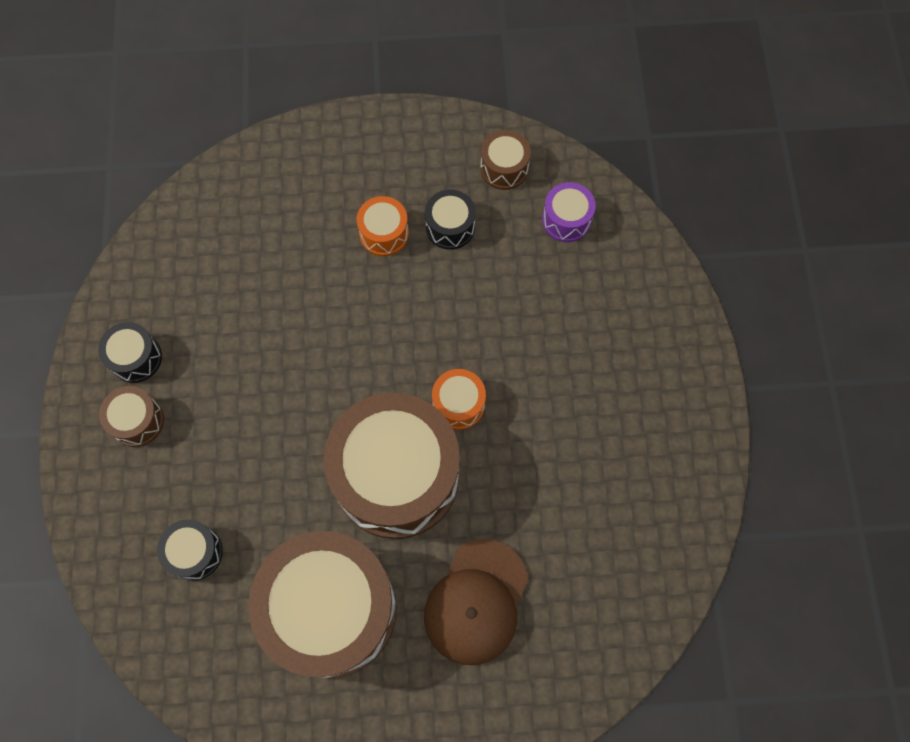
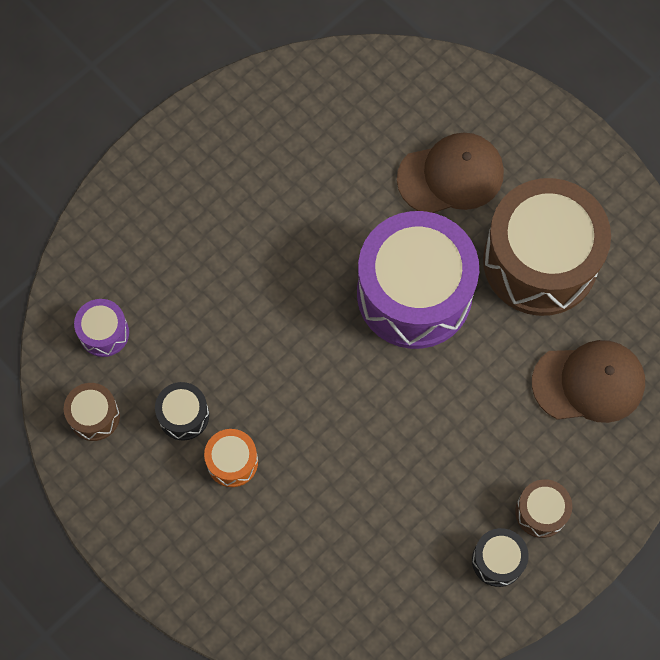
camera: 130 degrees left, 0 degrees up
(195, 552) = (588, 383): black drum -> brown cap
(396, 476) = (414, 293): brown drum -> purple drum
(458, 404) = (324, 294): orange drum -> none

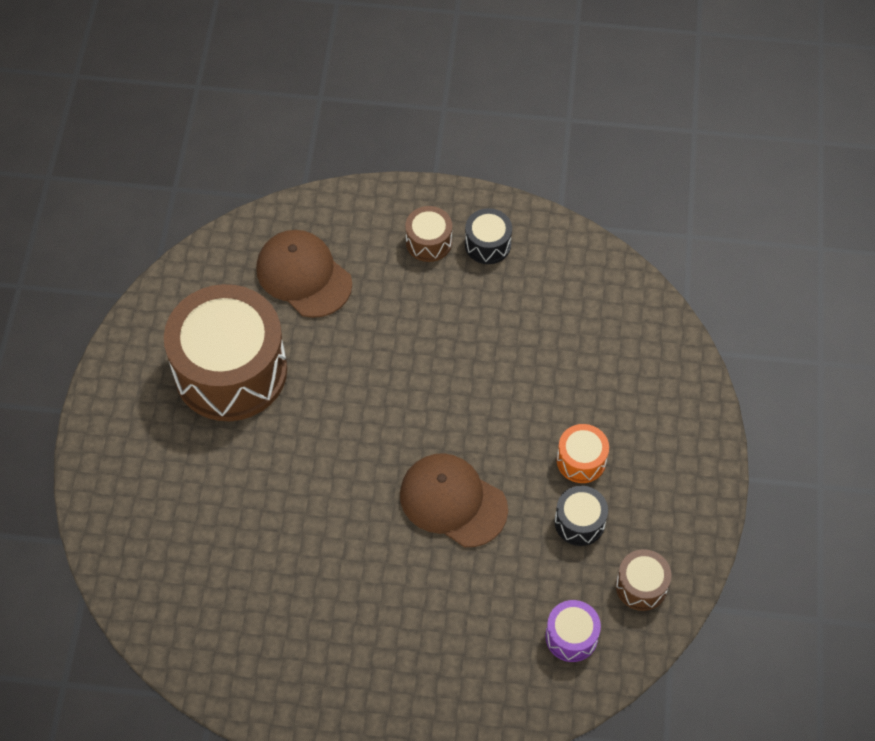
camera: 130 degrees left, 10 degrees down
(414, 293) = (334, 437): purple drum -> none
(451, 176) = (207, 484): brown cap -> brown cap (453, 501)

